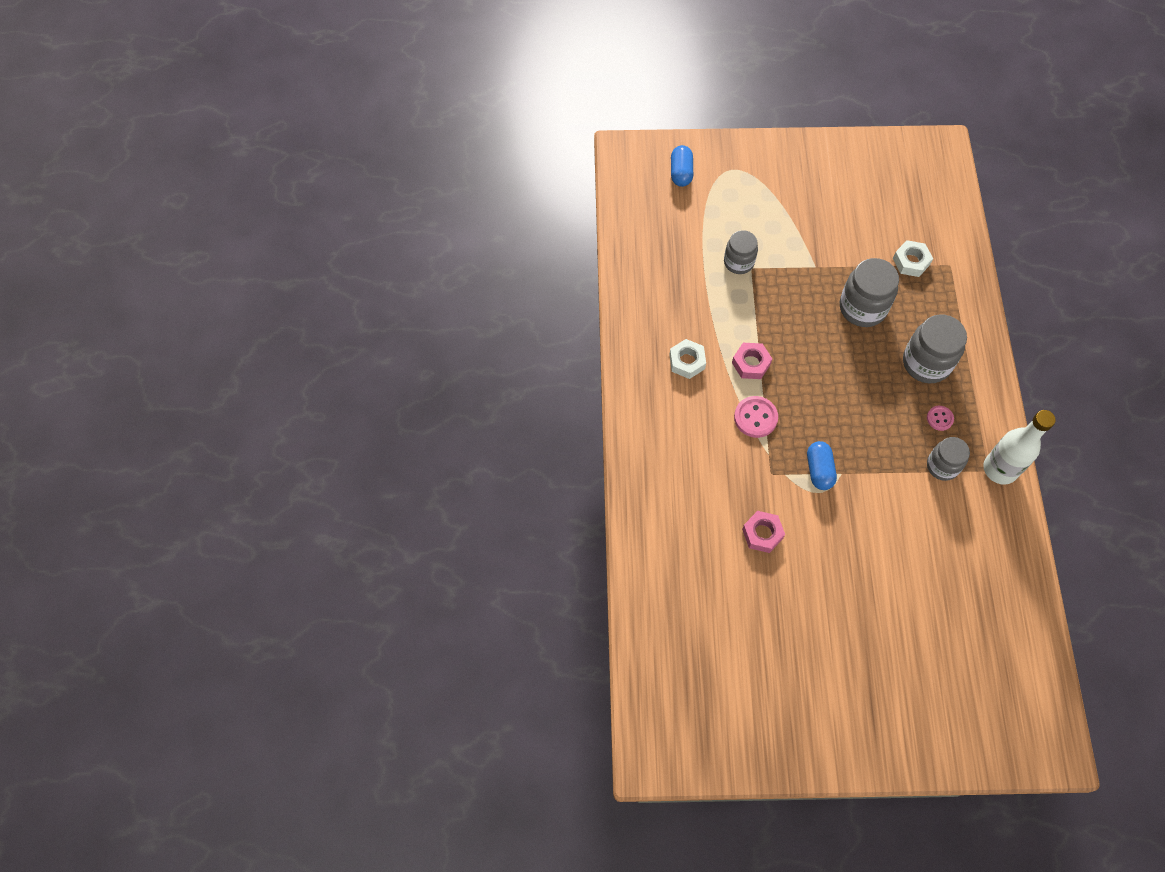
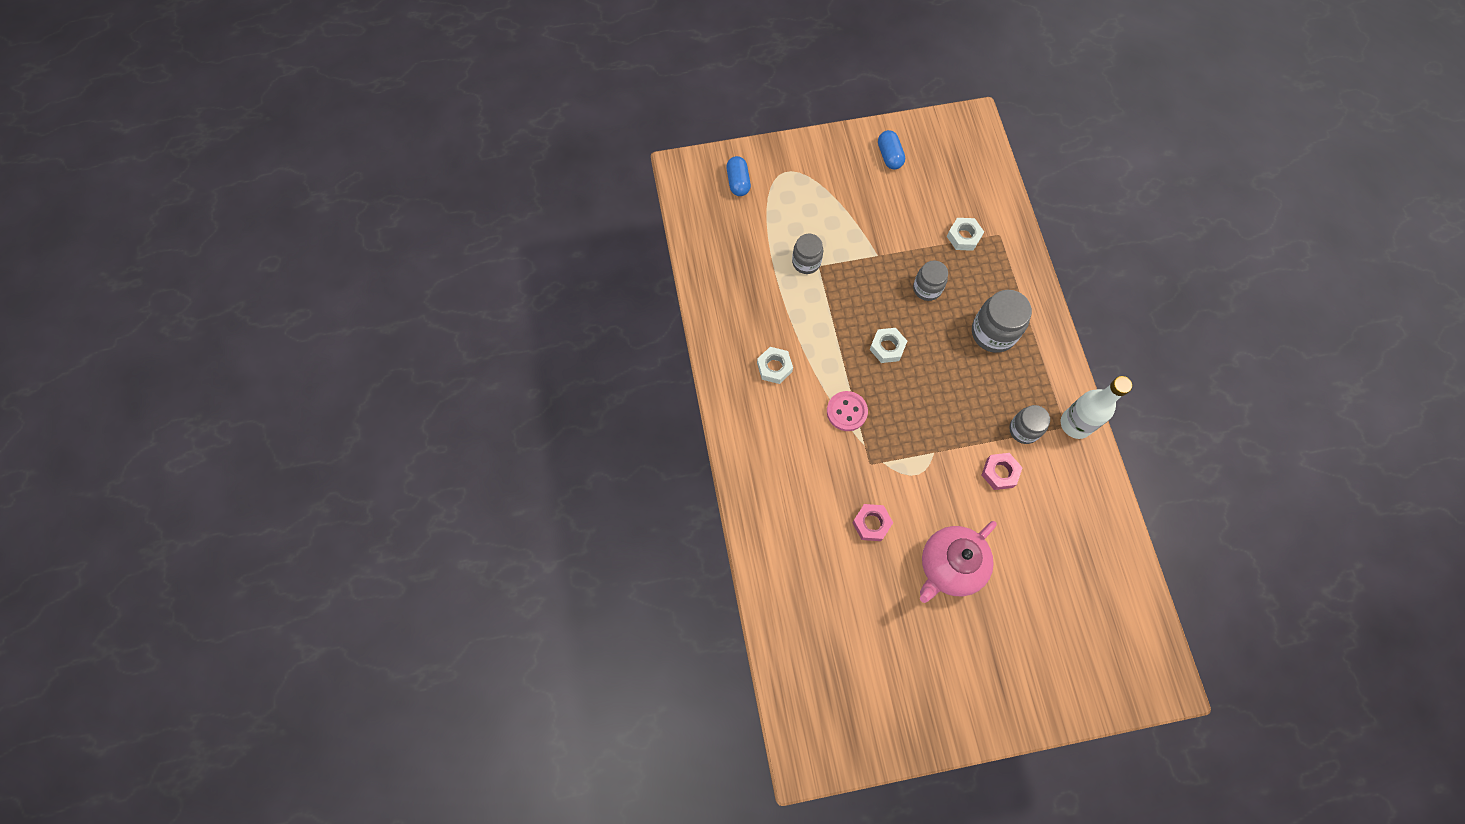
camera: 10 degrees left, 5 degrees up
(751, 363) = (834, 359): pink nut -> pink nut (1000, 473)
(809, 360) = (887, 347): none -> white nut
(819, 470) = (913, 453): blue capsule -> blue capsule (889, 156)
(838, 591) = (949, 566): none -> pink teapot
(862, 308) = (927, 288): grey jar -> grey jar, size x0.64
(939, 418) = (1014, 384): pink button -> none

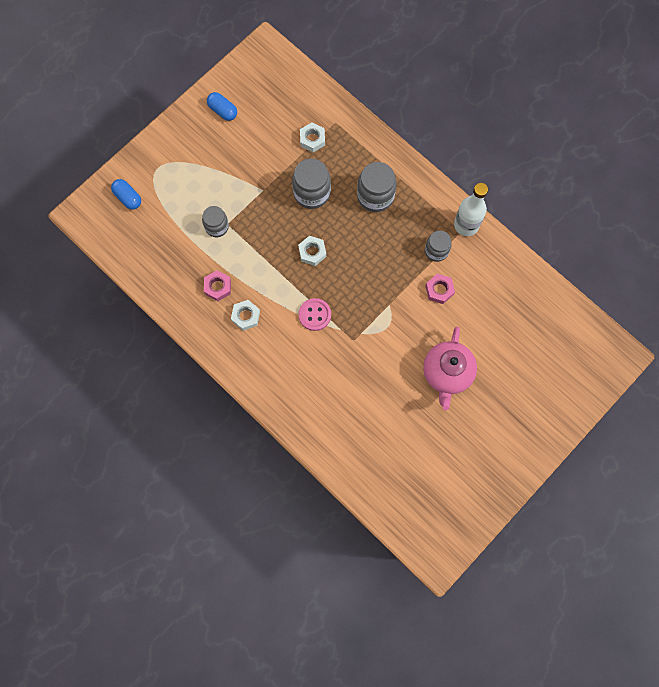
camera: 35 degrees left, 5 degrees up
(871, 523) = (380, 379): pink nut -> pink nut (218, 287)
(927, 288) = (312, 193): grey jar -> grey jar, size x1.55

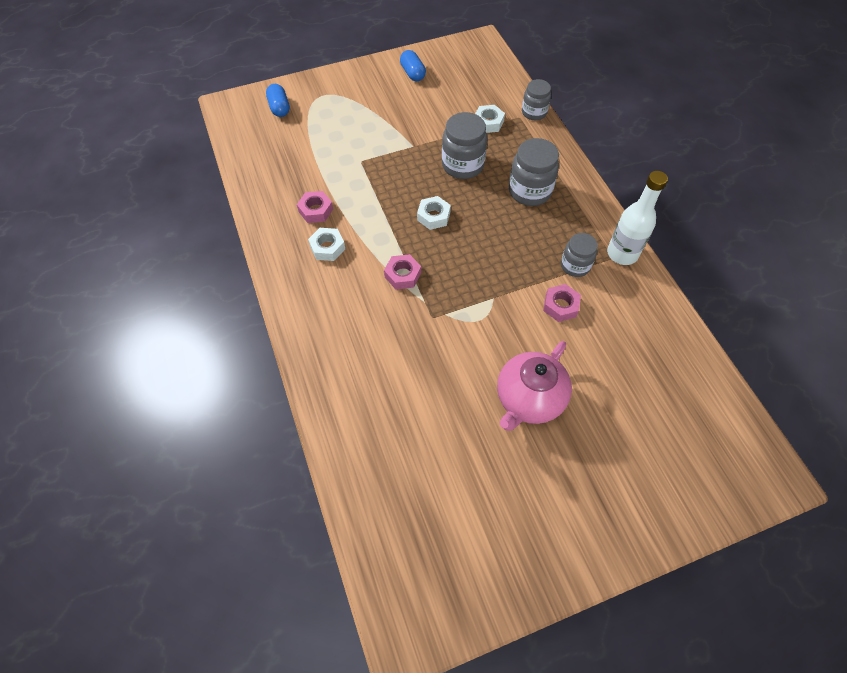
camera: 25 degrees right, 15 degrees down
(217, 227) = (348, 159): grey jar -> grey jar (534, 112)
(315, 315) = (403, 275): pink button -> pink nut

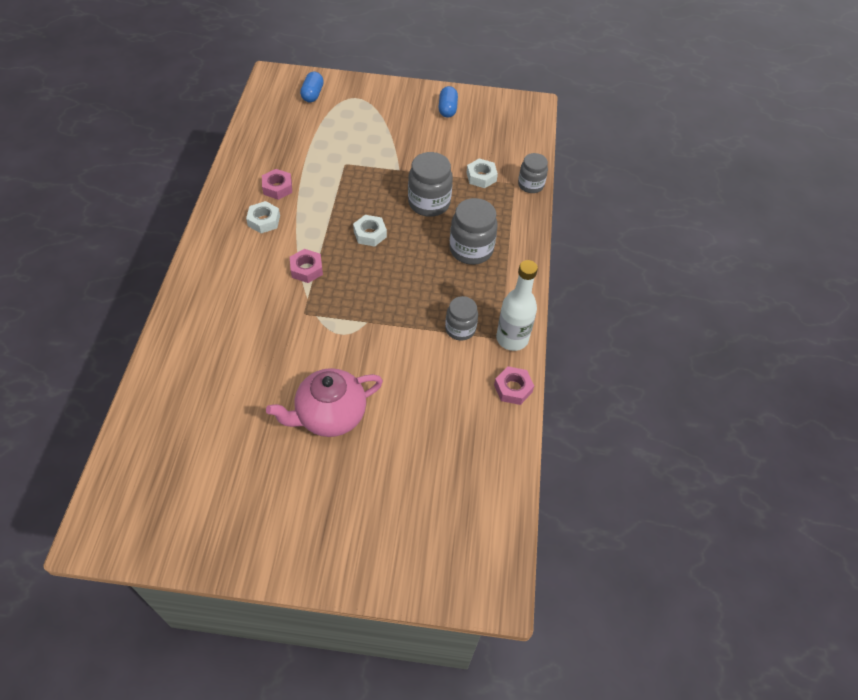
camera: 25 degrees right, 5 degrees down
(560, 306) = (419, 355): pink nut -> pink nut (513, 388)

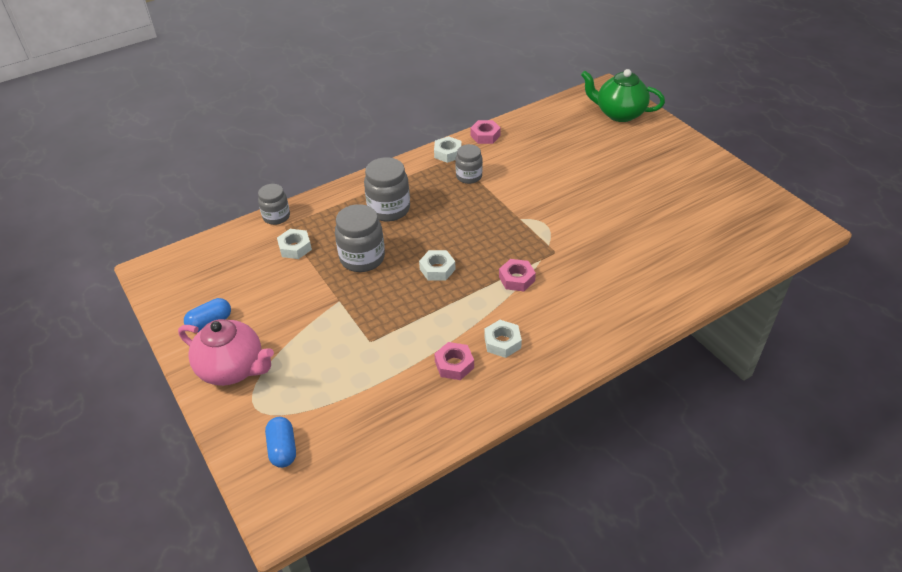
camera: 125 degrees left, 10 degrees down
(312, 94) = (283, 449): blue capsule -> blue capsule turned 75 degrees counterclockwise
(330, 416) = (606, 190): pink teapot -> pink teapot (233, 369)
(432, 551) = (619, 114): none -> green teapot
(512, 339) = (448, 153): white bottle -> white nut

